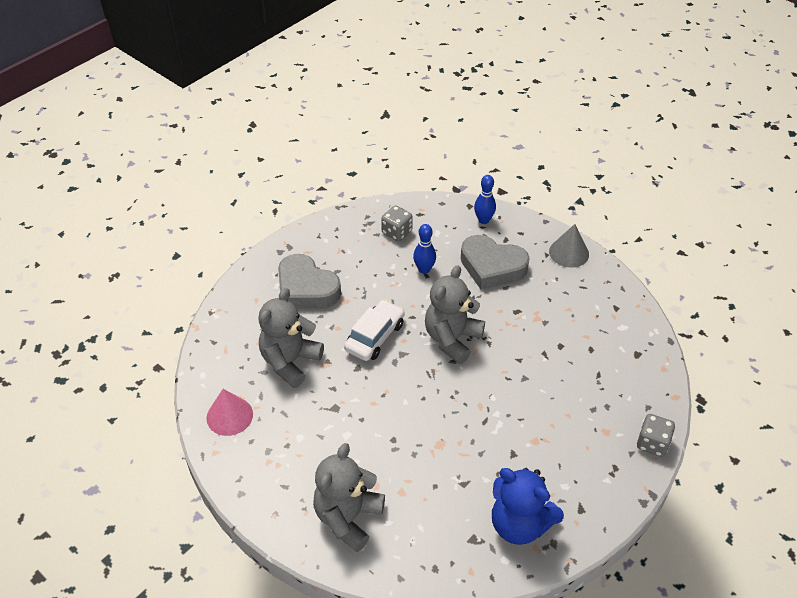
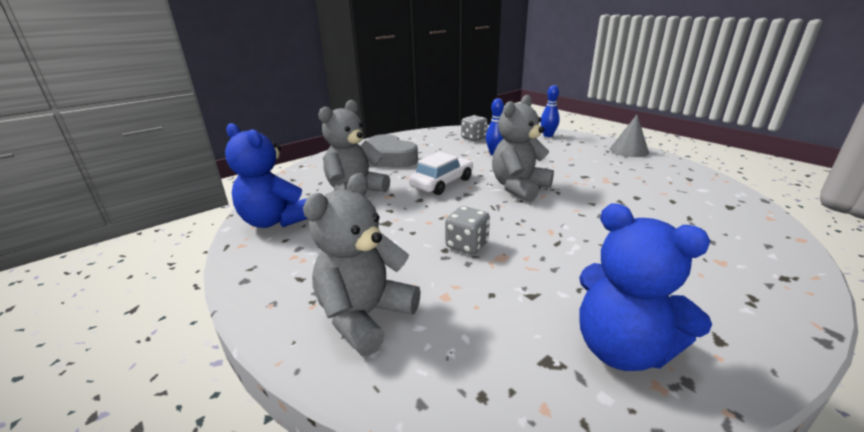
camera: 10 degrees right, 20 degrees down
(229, 416) = (275, 221): pink cone -> blue teddy bear
(492, 266) = (557, 154): grey heart -> none
(652, 443) = (796, 277): grey dice -> grey dice (467, 245)

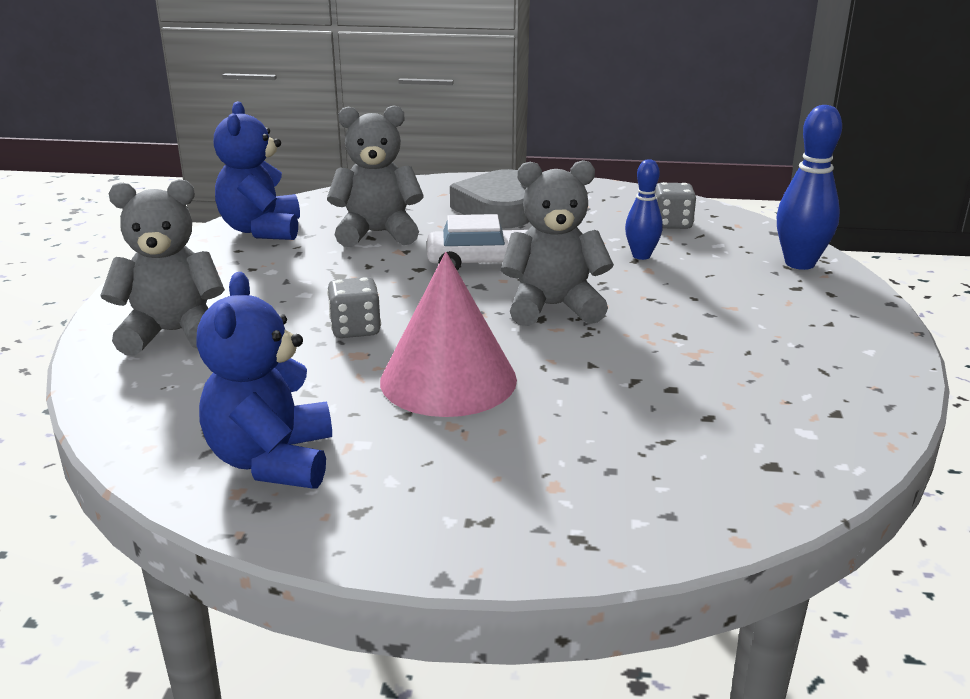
camera: 45 degrees right, 0 degrees up
(548, 135) = (799, 263): blue bowling pin -> blue bowling pin, size x1.58
(568, 243) = (448, 379): none -> pink cone
(629, 150) = (868, 338): grey cone -> none

